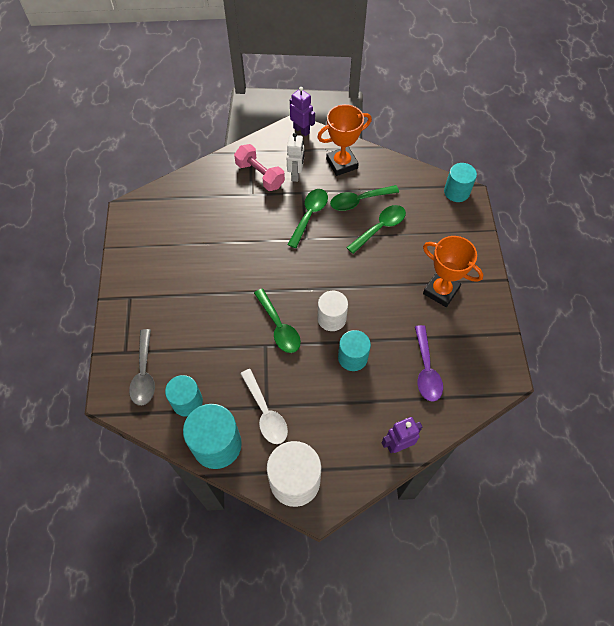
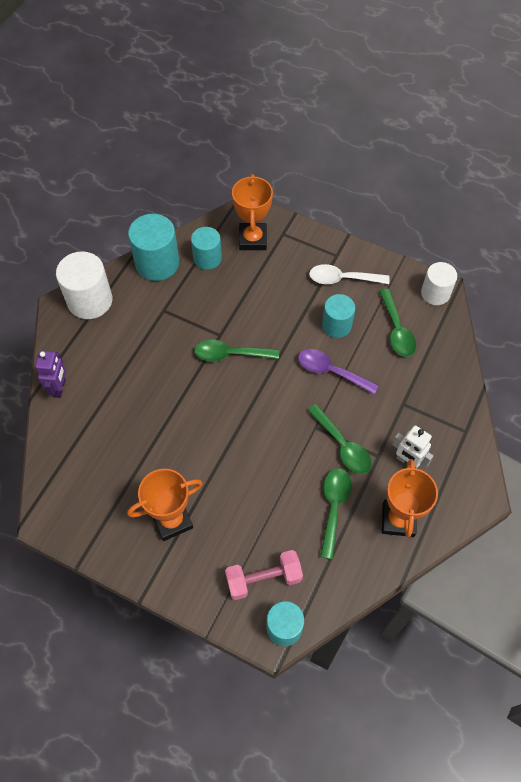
camera: 120 degrees right, 0 degrees up
(144, 374) = (252, 239): grey spoon -> orange trophy
(260, 175) = (426, 425): pink dumbbell -> pink dumbbell (263, 579)
(266, 413) = (158, 307): white spoon -> white spoon (342, 279)
(301, 130) = (474, 503): purple robot -> none
(331, 318) = (209, 401): white cylinder -> white cylinder (435, 293)
(352, 357) = (159, 397): turquoise cylinder -> turquoise cylinder (336, 325)
(380, 228) = (285, 508): green spoon -> green spoon (397, 330)
(426, 370) = (104, 452): purple spoon -> purple spoon (331, 371)

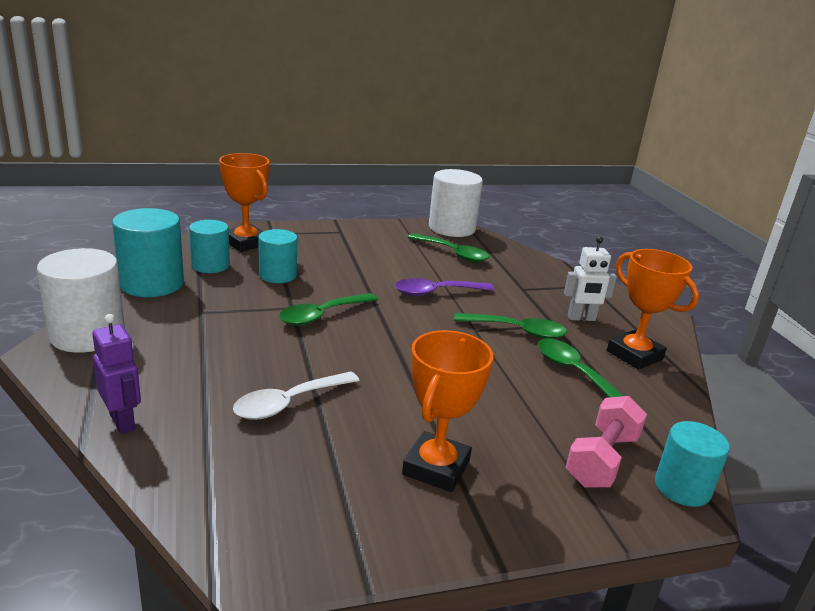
camera: 45 degrees left, 35 degrees down
(336, 325) = (399, 266): turquoise cylinder -> turquoise cylinder (277, 275)
(342, 279) = (365, 241): white spoon -> white spoon (288, 403)
(435, 293) = (451, 228): white cylinder -> white cylinder, size x1.54

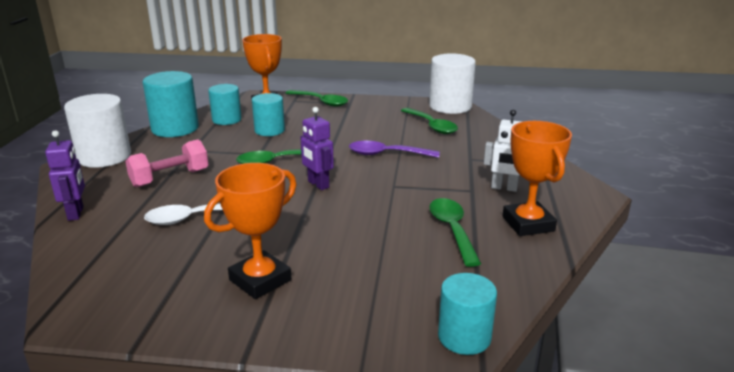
camera: 25 degrees right, 0 degrees up
(395, 339) = (318, 184): none -> purple robot
(517, 331) = (431, 191): green spoon -> green spoon (321, 102)
(602, 460) = (408, 301): pink dumbbell -> pink dumbbell (170, 178)

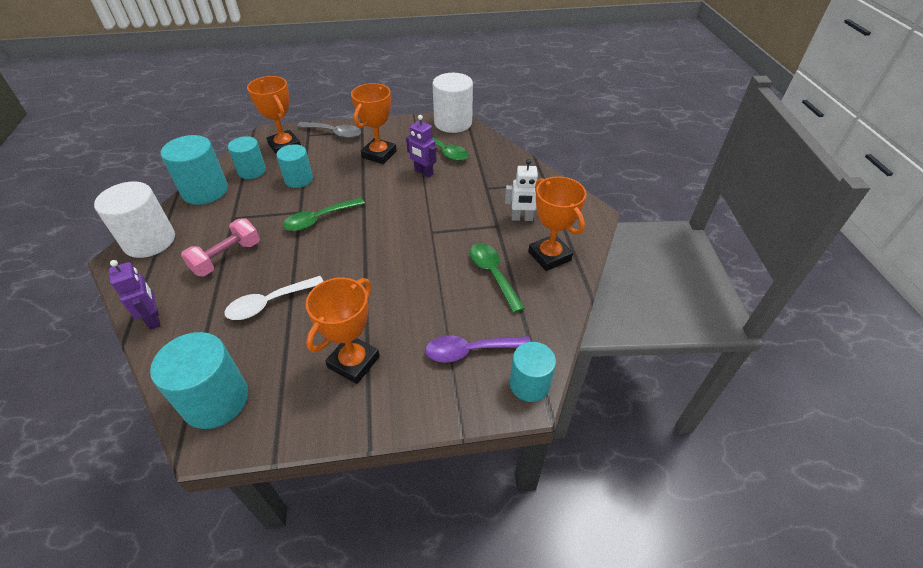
camera: 15 degrees left, 20 degrees up
(99, 287) = (216, 400): none -> turquoise cylinder
(318, 184) = (366, 242): purple robot -> purple robot (423, 172)
(321, 102) = (334, 133): green spoon -> grey spoon
(360, 121) = (379, 154): none -> orange trophy
(386, 154) = (414, 194): purple spoon -> purple spoon (470, 351)

